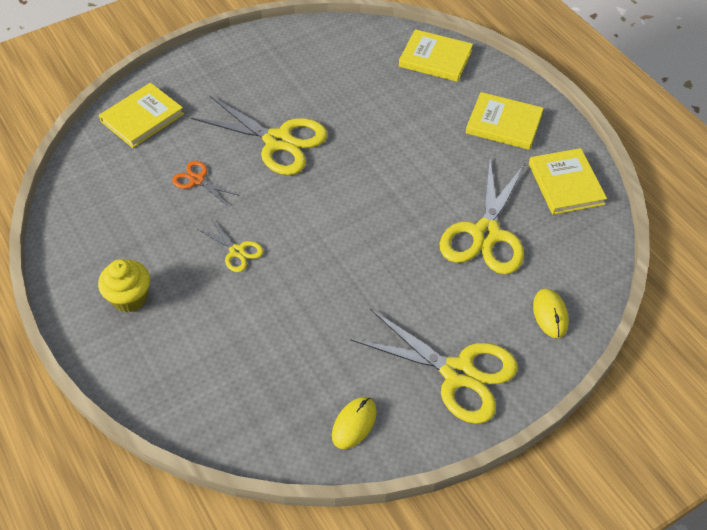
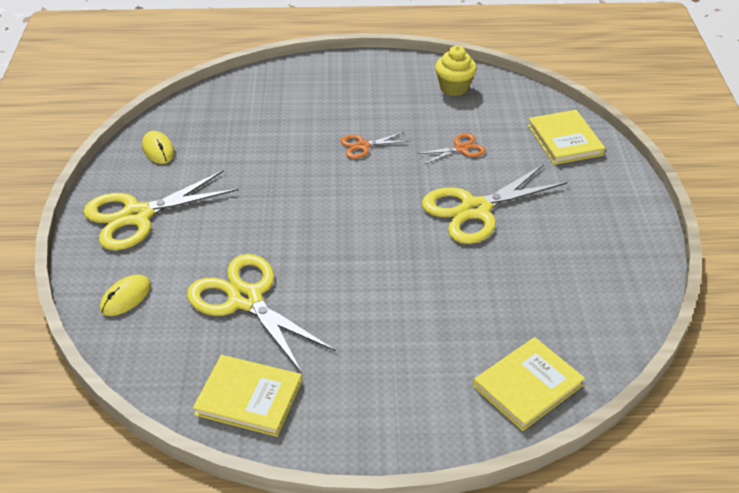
camera: 120 degrees right, 10 degrees down
(129, 298) = (364, 86): yellow cupcake -> yellow cupcake (454, 88)
(237, 251) = (363, 146): yellow scissors -> orange scissors
(504, 124) = (375, 393): yellow book -> none
(550, 314) = (126, 297): yellow mouse -> yellow mouse turned 75 degrees counterclockwise

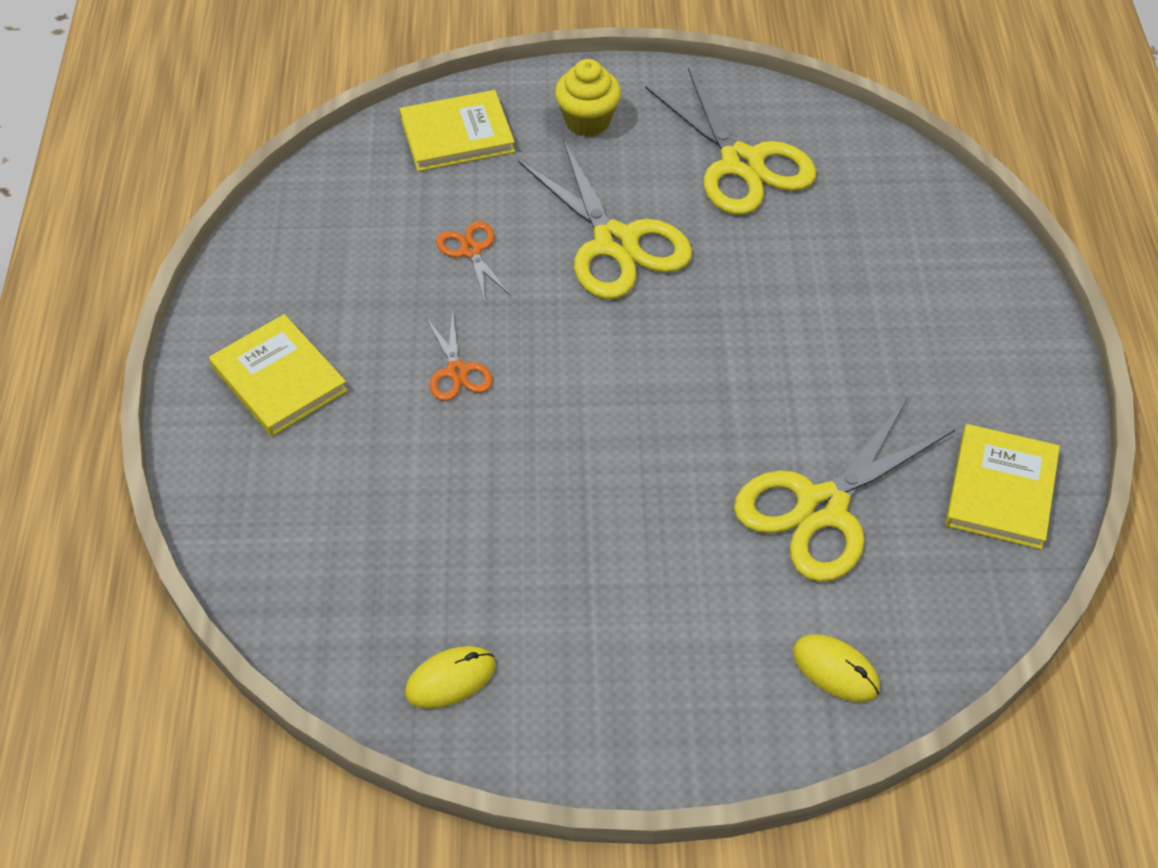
camera: 90 degrees left, 10 degrees up
(137, 216) = (639, 685): yellow scissors -> yellow scissors (741, 163)
(454, 88) = (304, 250): yellow cupcake -> yellow cupcake (587, 121)
(527, 386) = (930, 216): yellow book -> yellow book (279, 379)

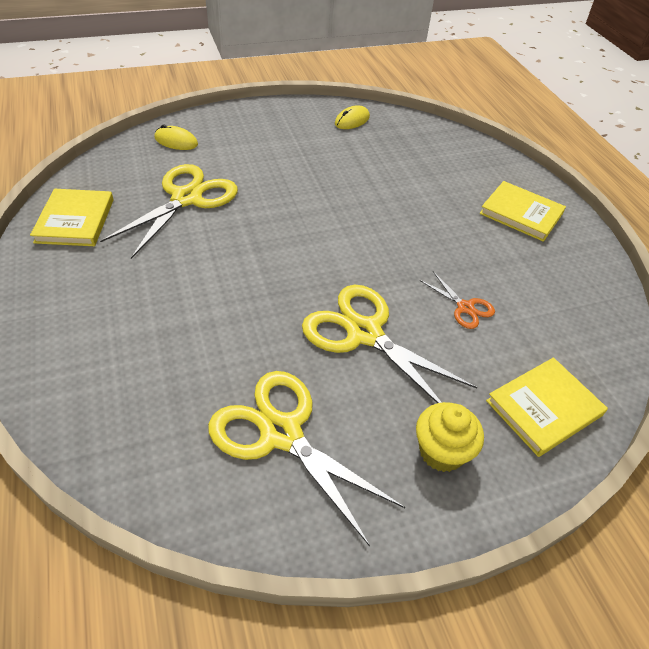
camera: 160 degrees right, 5 degrees down
(457, 371) = (425, 232): orange scissors -> none

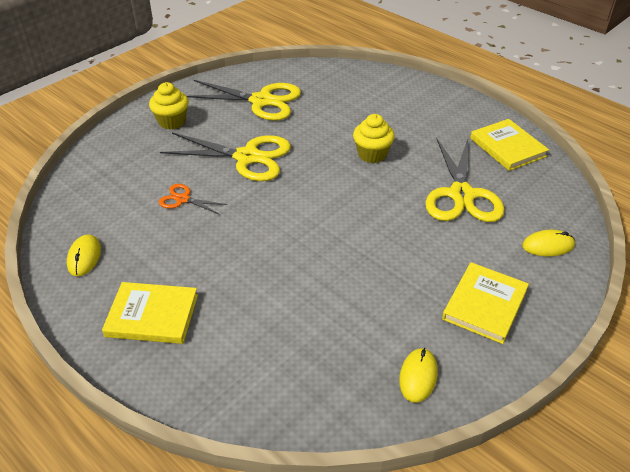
camera: 155 degrees right, 5 degrees down
(219, 273) = (372, 154): none -> yellow cupcake
(544, 408) = (113, 160): yellow book -> yellow book (484, 304)
(581, 285) = (84, 257): none -> yellow mouse

